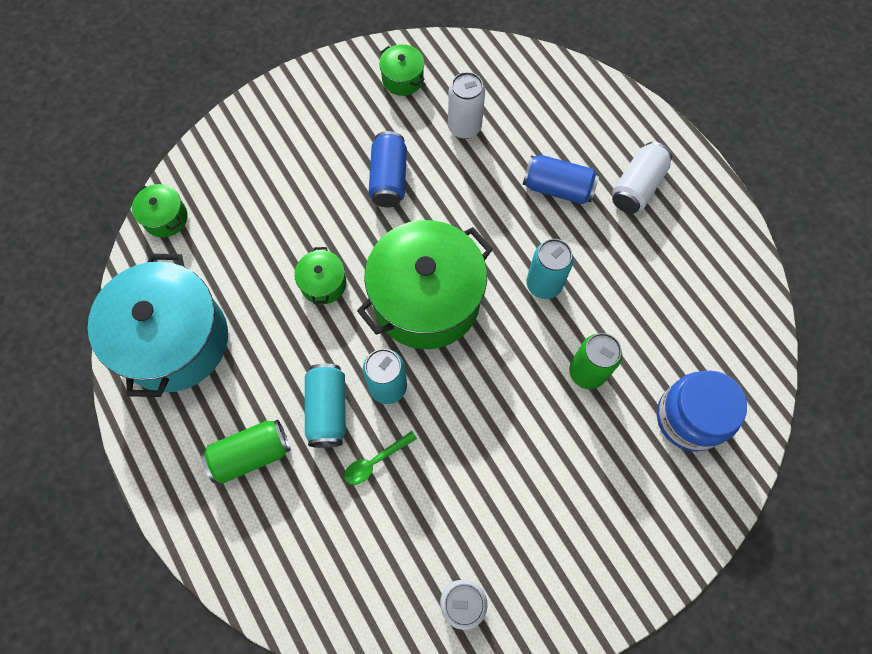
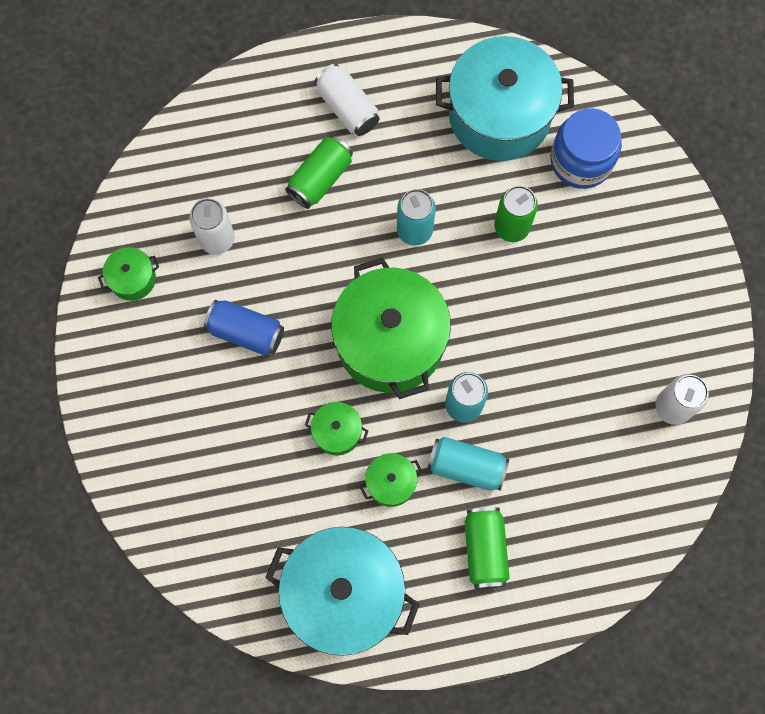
camera: 70 degrees left, 5 degrees up
(165, 218) = (201, 570): green pot -> green pot (391, 483)
(375, 461) = (529, 439): green spoon -> none
(557, 188) = (320, 178): blue can -> green can
(698, 322) = (499, 115): none -> turquoise pot

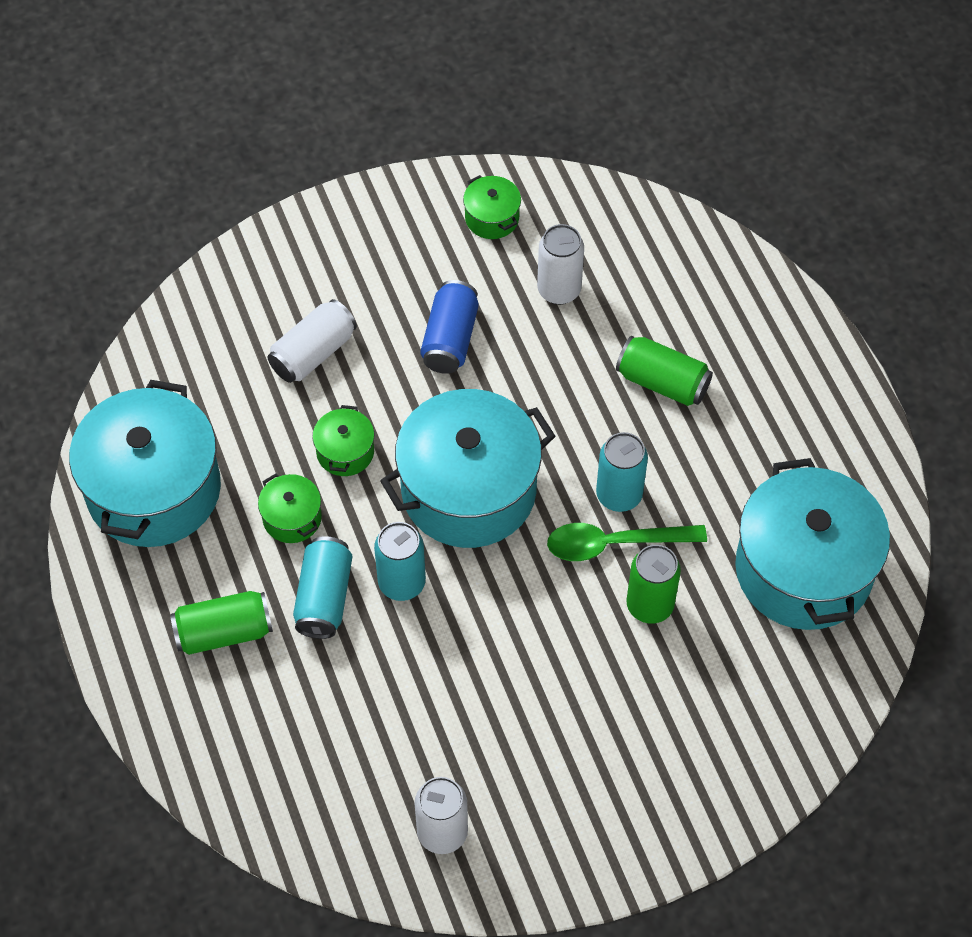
camera: 80 degrees right, 15 degrees down
(347, 108) = (765, 396): white can -> white can (313, 353)
(390, 341) = (468, 490): green pot -> turquoise pot
(456, 242) = (614, 543): none -> green spoon
(581, 161) = (764, 677): blue jar -> none

